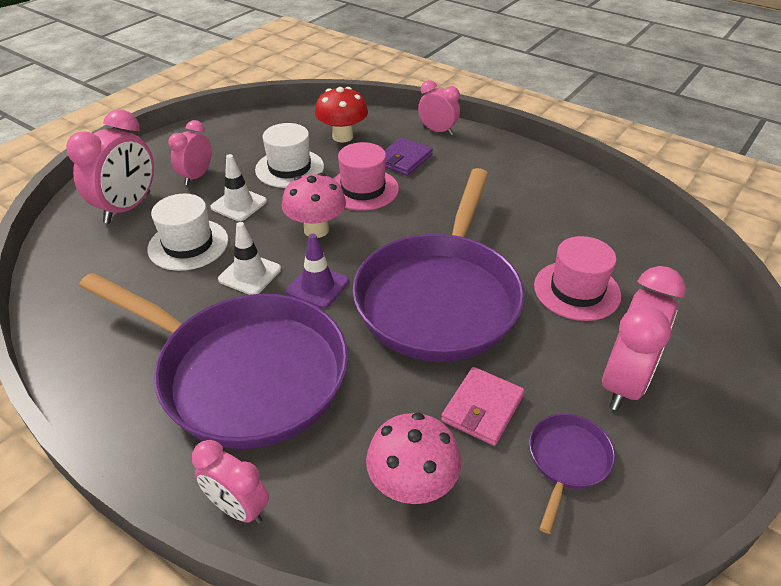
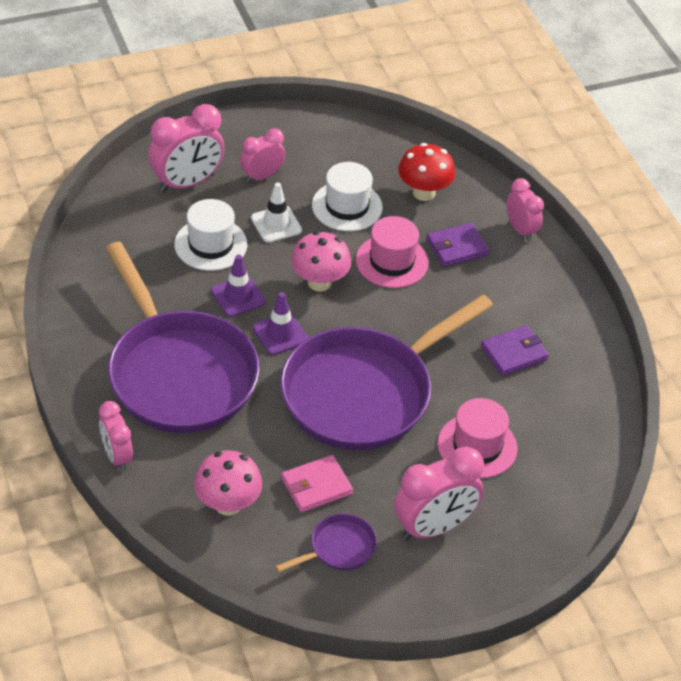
camera: 30 degrees right, 5 degrees up
(250, 274) = (238, 296): white traffic cone -> purple traffic cone
(523, 208) = (514, 353): none -> purple wallet

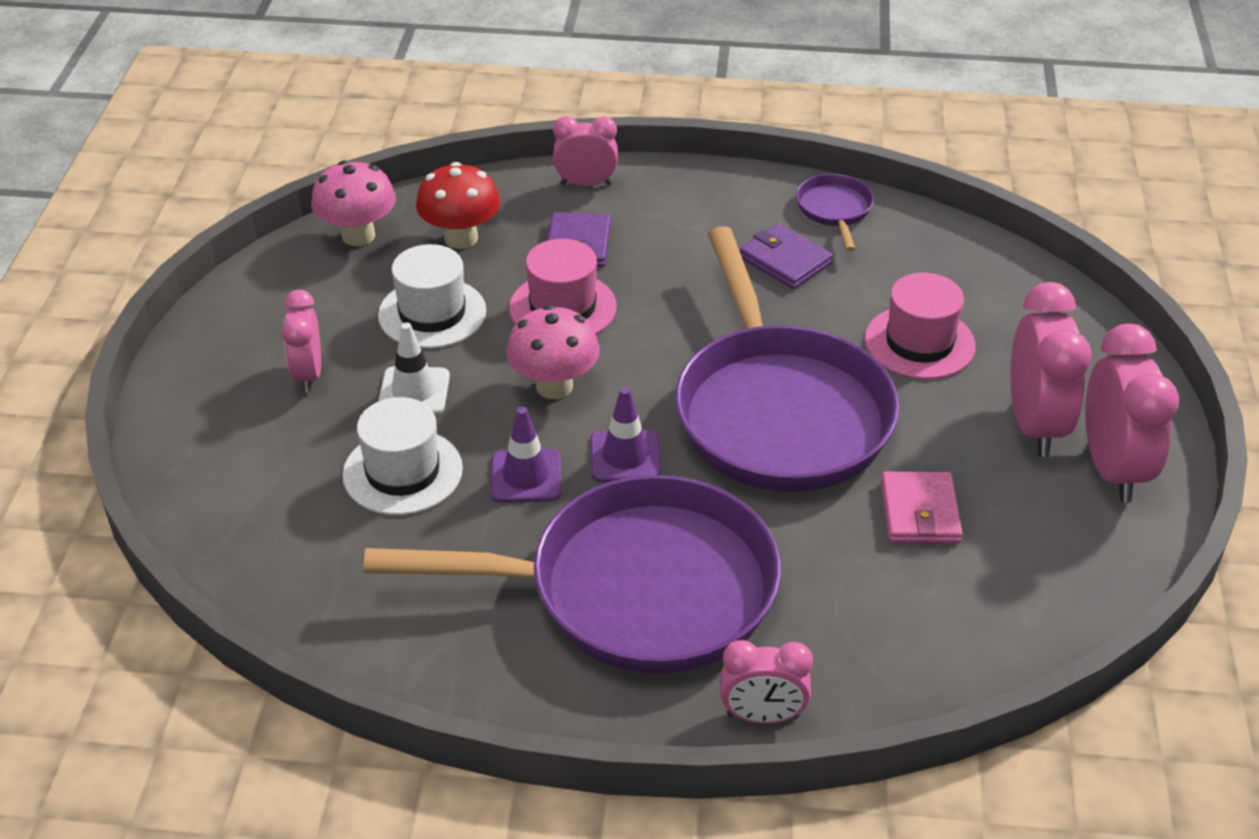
camera: 60 degrees left, 5 degrees down
(187, 183) = (257, 457): pink clock -> pink clock (1112, 469)
(228, 504) = (912, 615): pink mushroom -> pink mushroom (358, 235)
(339, 548) = (1035, 526): purple pan -> purple pan (834, 210)
(514, 353) = (785, 260): purple wallet -> purple wallet turned 45 degrees counterclockwise

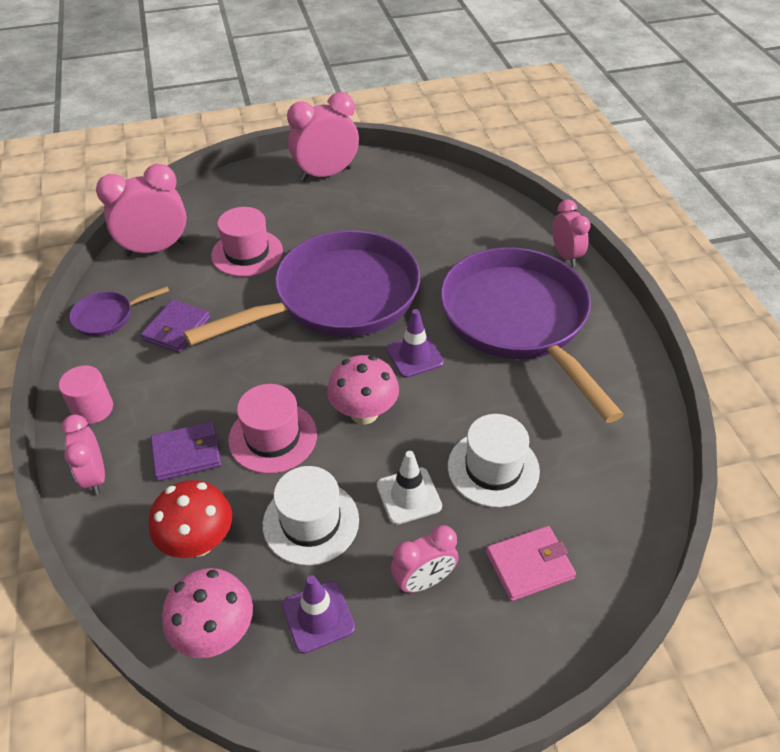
camera: 110 degrees left, 5 degrees up
(526, 476) = (459, 399): purple traffic cone -> purple traffic cone (318, 616)
(682, 189) = (93, 409): none -> pink cylinder
(919, 512) = (393, 230): pink wallet -> pink wallet (529, 565)
(1034, 425) = (304, 202): pink clock -> pink clock (155, 249)

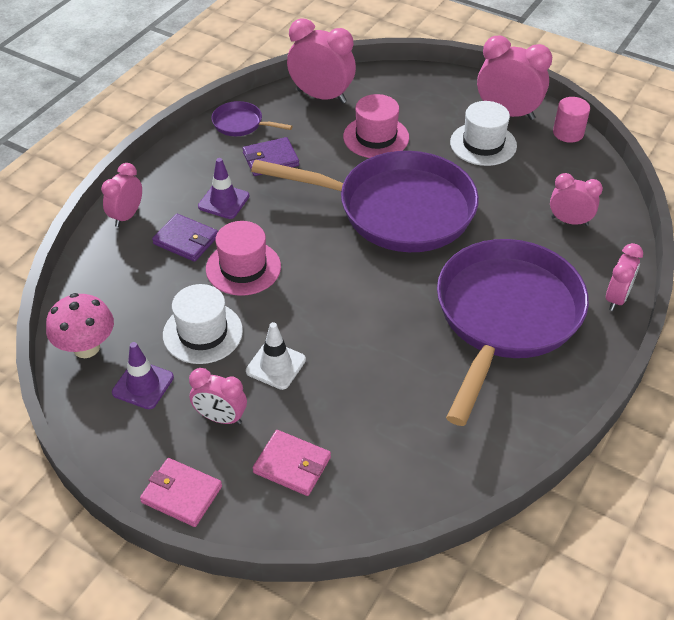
camera: 45 degrees right, 0 degrees up
(93, 409) = (169, 176): pink cylinder -> pink cylinder (568, 133)
(199, 542) = (134, 294): red mushroom -> none
(364, 413) = (315, 296): pink mushroom -> none
(414, 356) = (396, 285): purple traffic cone -> purple traffic cone (223, 201)
(468, 224) = (569, 221): none -> pink clock
(481, 679) = (181, 494): none -> pink wallet
(493, 468) = (349, 393): white hat -> white hat (483, 144)

